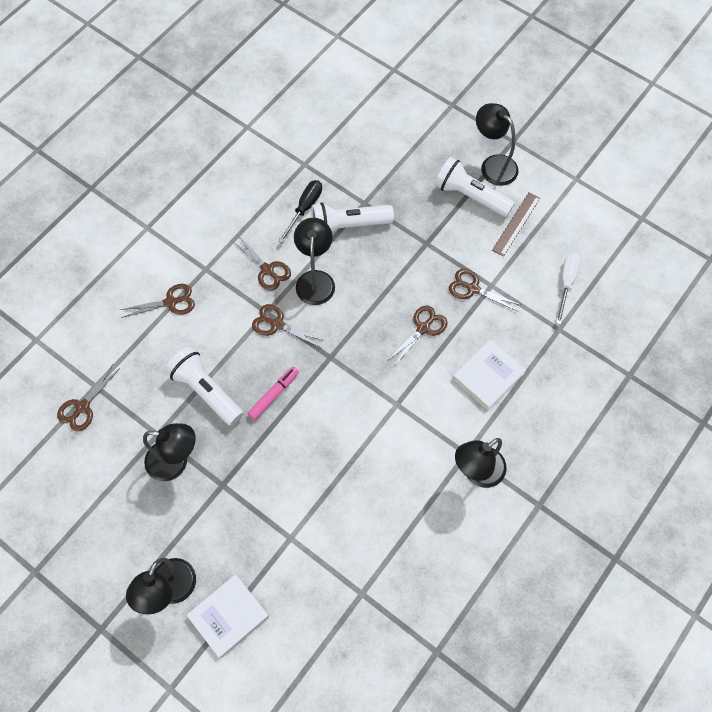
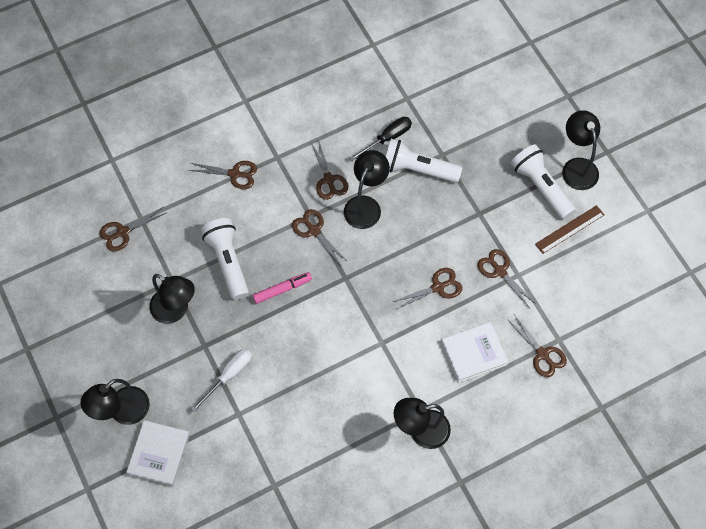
camera: 25 degrees right, 0 degrees up
(228, 616) = (159, 454): white book -> white book turned 60 degrees counterclockwise
(551, 349) = (542, 354): none -> brown scissors
(566, 283) = (587, 302): white screwdriver -> white screwdriver (229, 376)

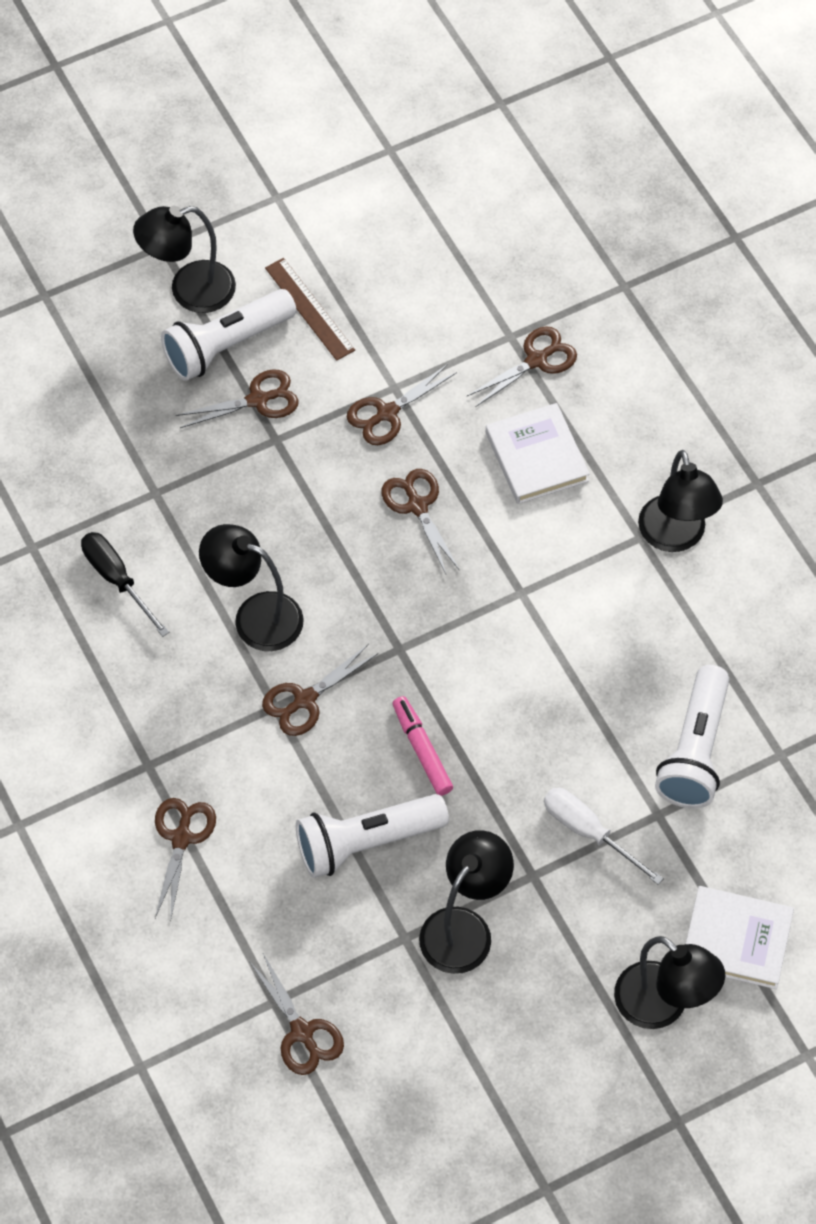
camera: 90 degrees left, 5 degrees down
(329, 180) = (200, 676): brown scissors -> brown scissors (258, 400)
(417, 169) = (184, 532): white flashlight -> white flashlight (694, 751)

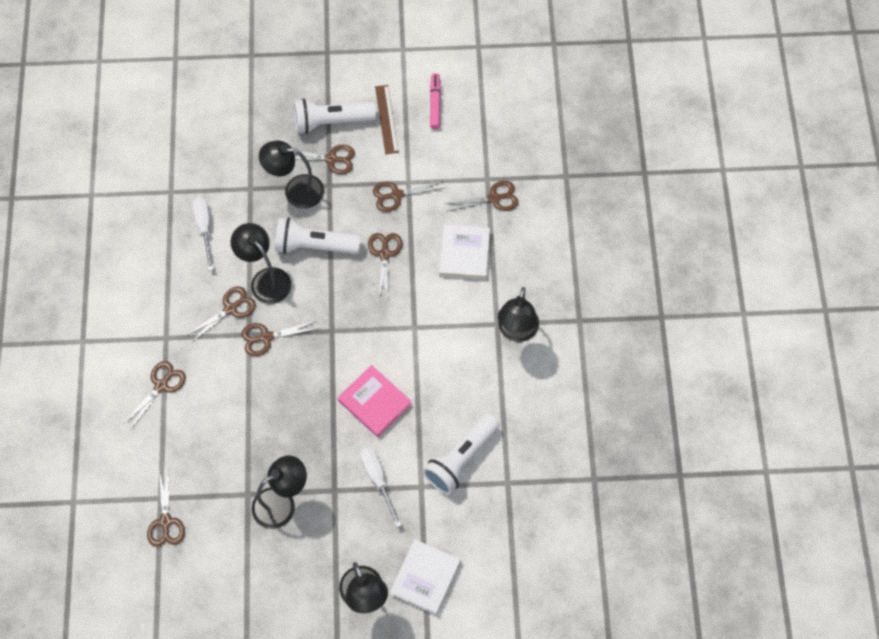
camera: 25 degrees right, 5 degrees up
(117, 579) = (204, 228): black screwdriver -> white screwdriver
(189, 291) = (328, 83): black lamp -> black lamp (295, 190)
(226, 681) = (231, 309): none -> brown scissors
(366, 843) = (255, 431): white flashlight -> white flashlight (314, 245)
(422, 750) = (313, 393): pink marker -> pink marker (435, 104)
(522, 724) = (374, 402): none -> pink book
(736, 940) = (425, 578): white book -> white book turned 75 degrees clockwise

